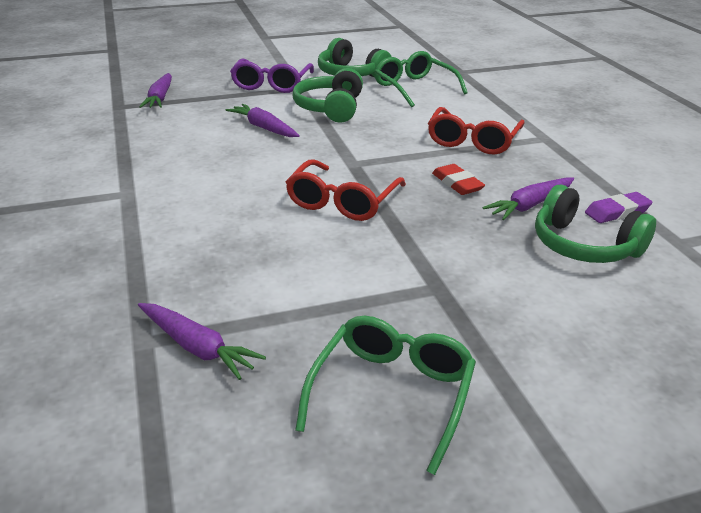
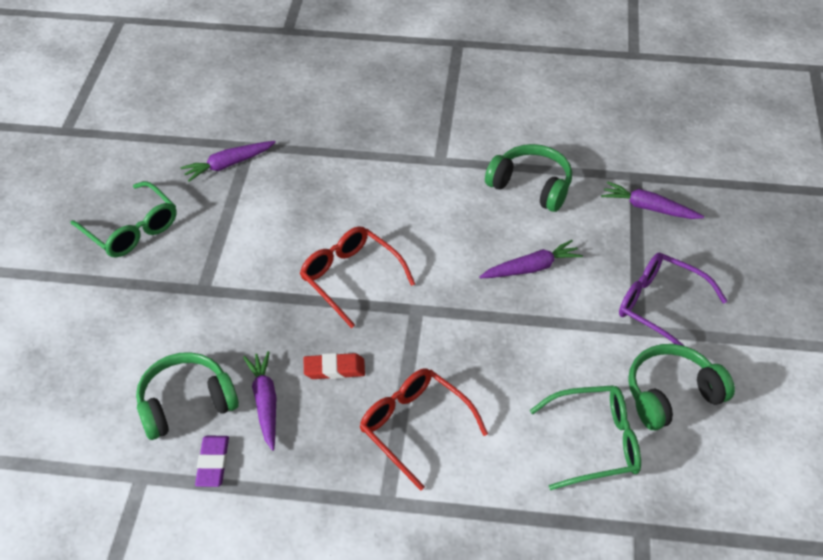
camera: 115 degrees right, 15 degrees up
(330, 108) = (561, 336): green headphones -> green headphones (531, 186)

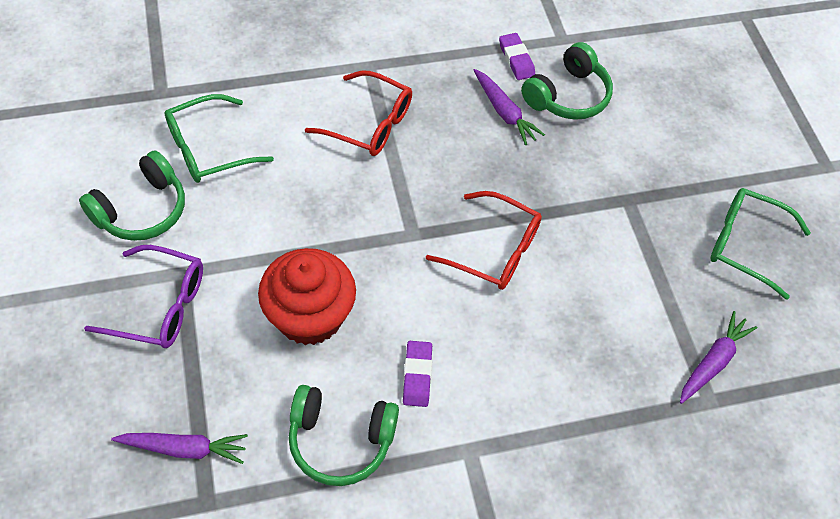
camera: 155 degrees right, 10 degrees up
(334, 369) = (462, 155): red eraser -> none
(458, 209) = (417, 375): none -> purple eraser
(531, 268) = (310, 316): purple carrot -> red cupcake

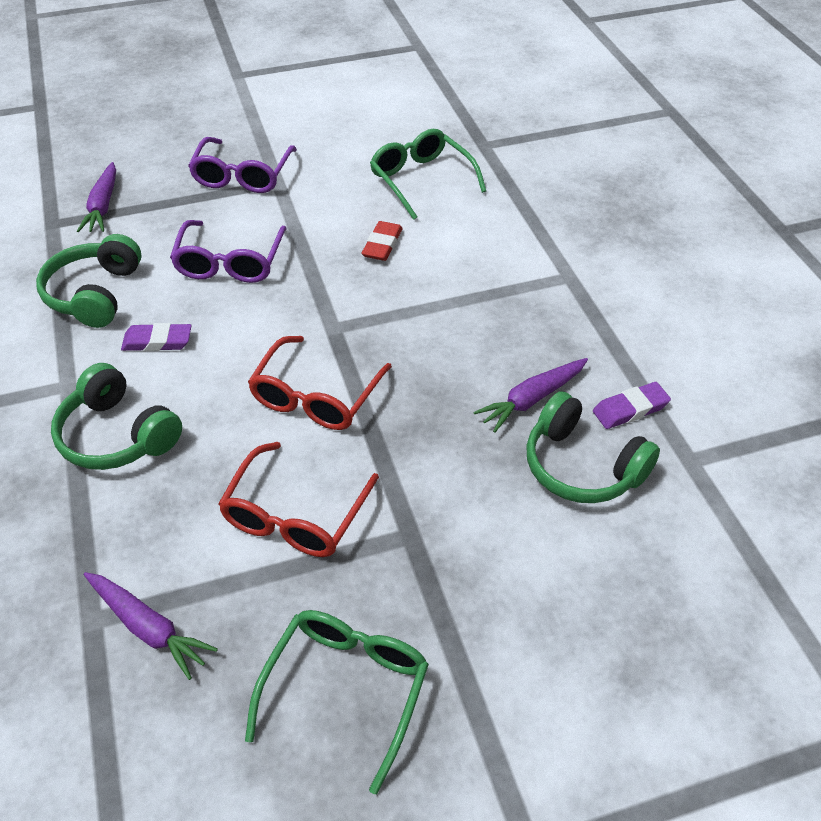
camera: 90 degrees right, 10 degrees down
(141, 210) = (344, 153): green headphones -> green headphones (117, 435)
(304, 189) = (382, 245): none -> red eraser
(310, 316) = (230, 262): red cupcake -> purple glasses
(370, 124) = (481, 284): red glasses -> red glasses (295, 515)

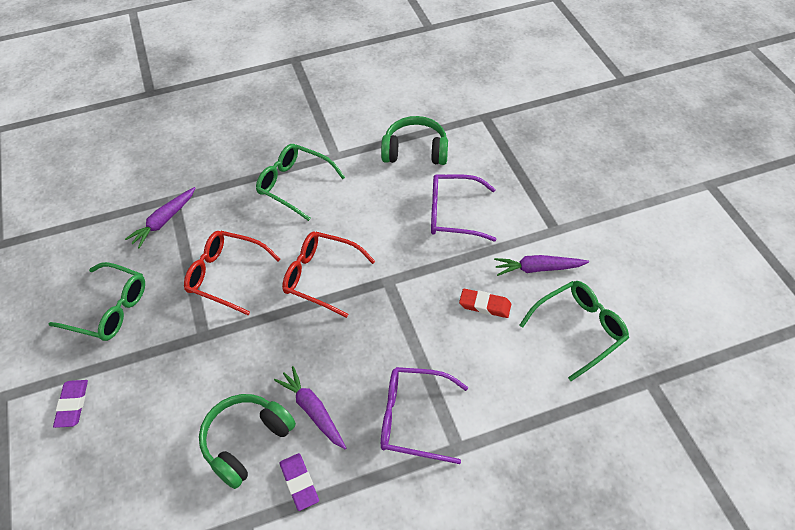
camera: 90 degrees right, 5 degrees up
(103, 206) = (507, 137): purple carrot -> purple carrot (538, 268)
(117, 435) = (294, 185): green headphones -> green glasses
(157, 341) = (372, 189): purple eraser -> purple eraser (72, 405)
(242, 176) = (559, 207): purple glasses -> purple glasses (413, 418)

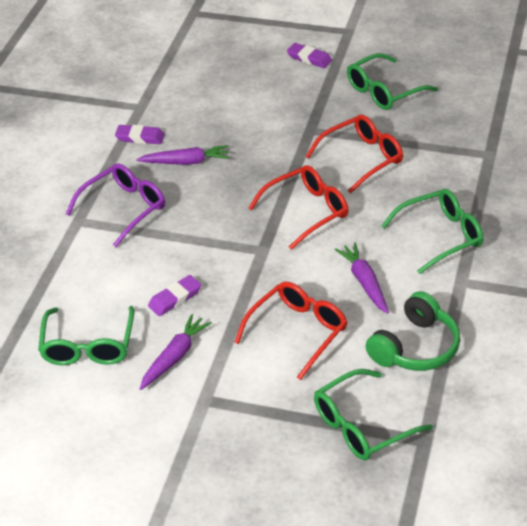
camera: 125 degrees right, 10 degrees down
(164, 221) = (462, 141): purple carrot -> purple carrot (364, 282)
(246, 441) = (196, 124): green headphones -> none
(453, 214) = (298, 332): purple glasses -> red glasses
(485, 305) = (175, 298): red eraser -> purple eraser
(500, 146) = (361, 426): none -> green glasses

